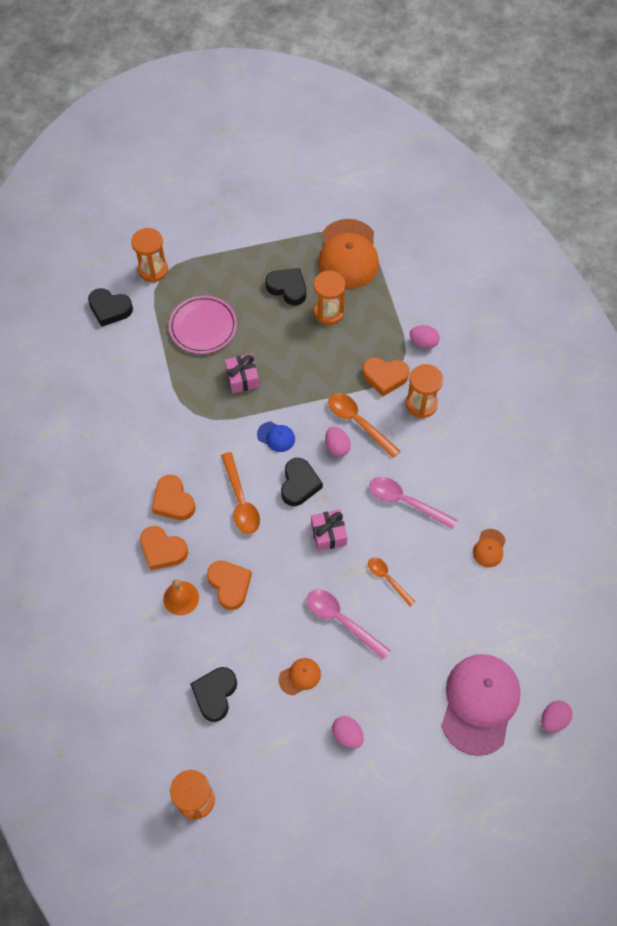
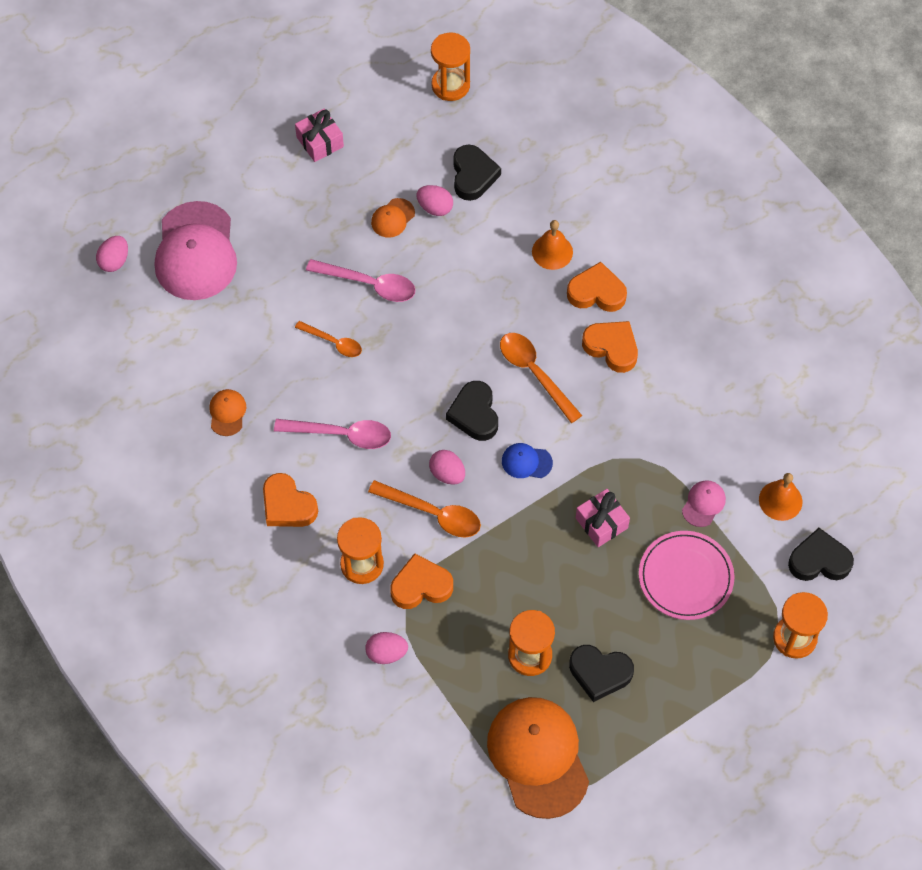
camera: 160 degrees right, 0 degrees up
(112, 354) = (780, 500): none -> orange bell
(166, 368) = (703, 504): none -> pink cap
(229, 585) = (505, 281): orange heart -> orange heart (287, 505)
(328, 534) = (418, 369): pink gift -> pink gift (320, 142)
(347, 735) = (324, 182): pink egg -> pink egg (435, 208)

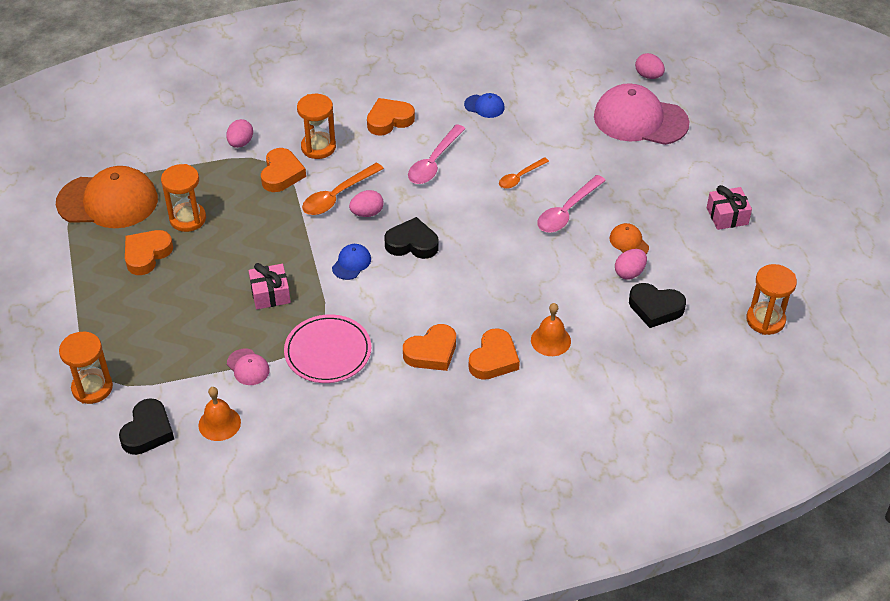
camera: 110 degrees right, 15 degrees down
(227, 413) = (484, 106): orange cap -> blue cap
(535, 373) = (431, 292): orange spoon -> none
(600, 673) = (147, 254): black heart -> orange heart
(685, 577) = (191, 333): pink plate -> pink plate (328, 352)

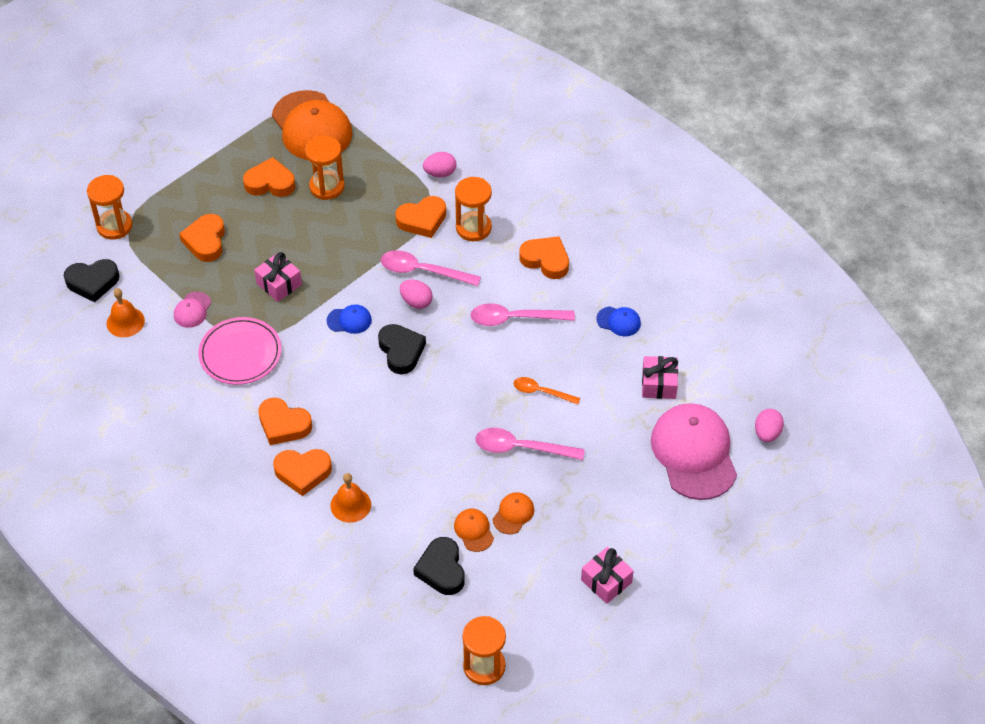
camera: 60 degrees right, 5 degrees up
(174, 326) = (205, 241): none -> orange heart
(337, 196) = (423, 271): orange spoon -> pink spoon
(484, 106) = (618, 321): blue cap -> blue cap turned 60 degrees counterclockwise
(562, 110) = (659, 384): none -> pink gift
(629, 273) = (474, 531): pink egg -> orange cap

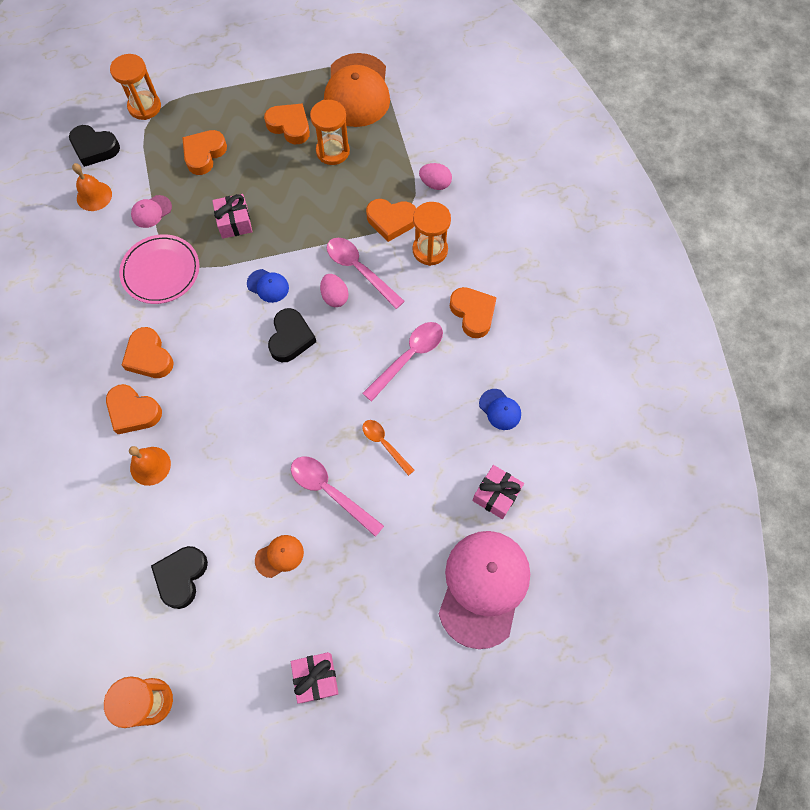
camera: 30 degrees right, 15 degrees up
(474, 531) = (234, 553): orange cap -> none
(515, 318) = (408, 357): pink spoon -> pink spoon turned 105 degrees clockwise
(767, 433) = (567, 606): pink egg -> none

